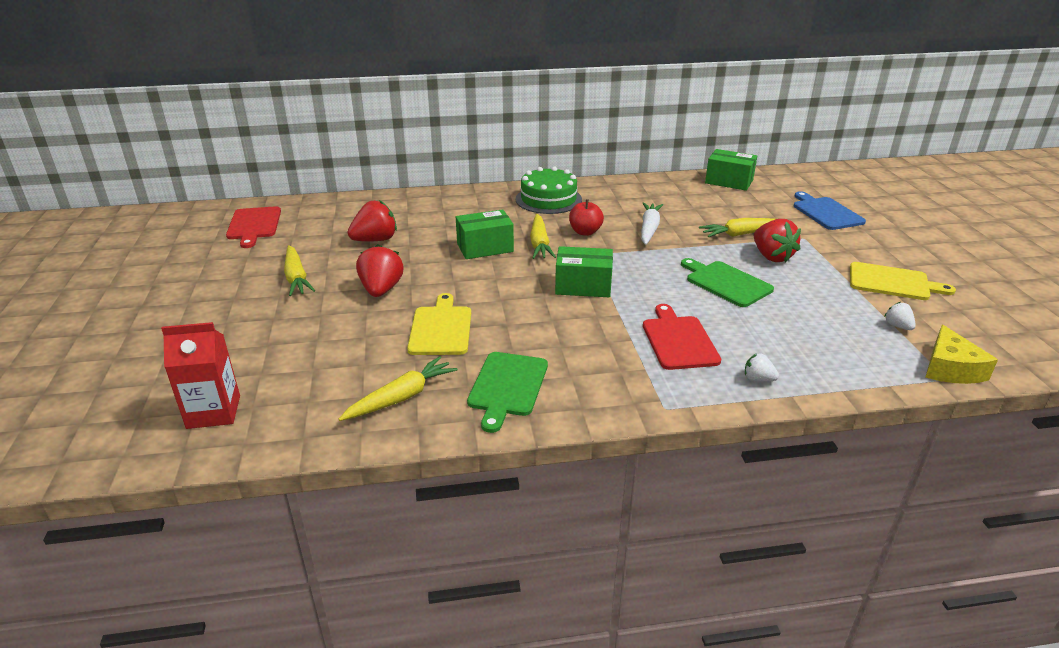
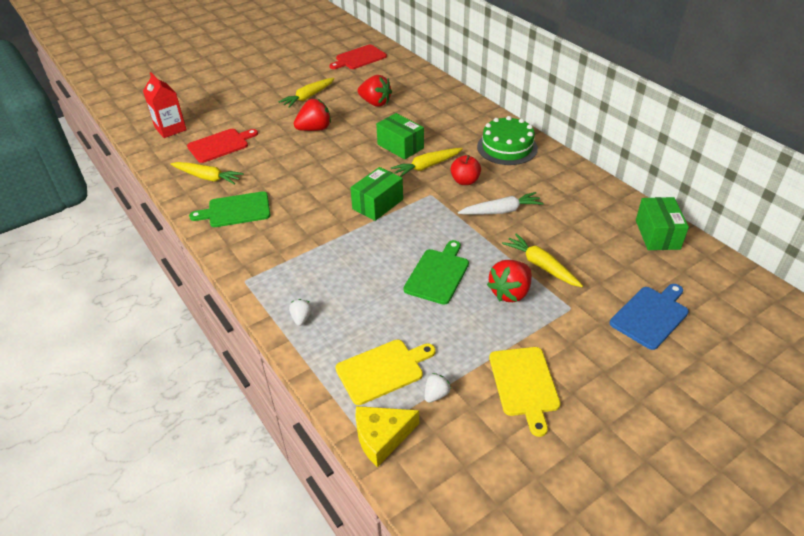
camera: 65 degrees right, 10 degrees up
(441, 328) = (284, 165): yellow cutting board -> yellow cutting board (383, 370)
(583, 286) = (378, 204): green box -> green box turned 60 degrees clockwise
(679, 340) = (331, 268): red cutting board -> red cutting board (220, 145)

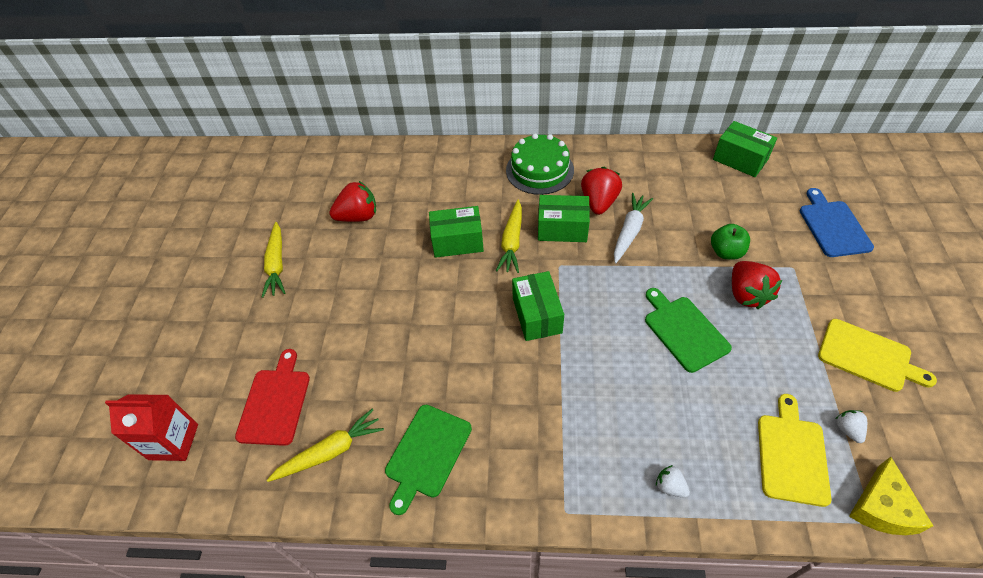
camera: 50 degrees left, 10 degrees up
(314, 129) = (347, 293): red strawberry -> red strawberry (599, 202)
(359, 58) = (255, 180): red cutting board -> none
(465, 181) = (562, 228): red apple -> green box
(541, 266) = (726, 252): yellow carrot -> green apple

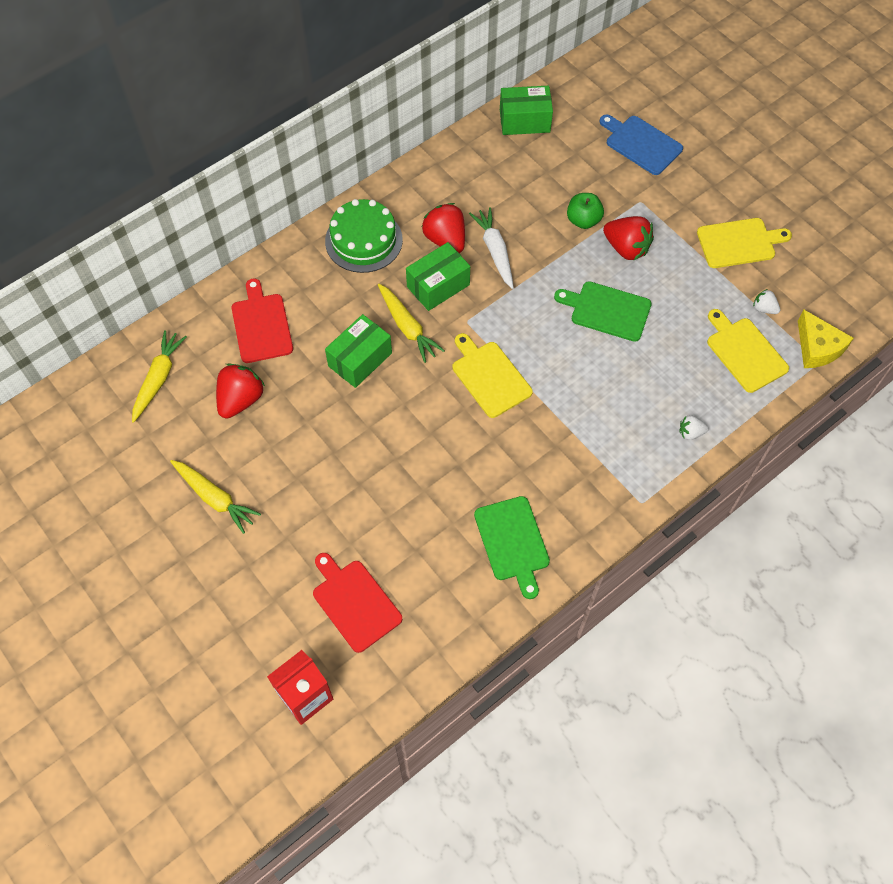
camera: 45 degrees left, 10 degrees up
(330, 451) = (440, 598): yellow carrot -> yellow carrot (158, 378)
(419, 181) = (261, 325): none -> red cutting board
(537, 315) = (489, 376): green box -> yellow cutting board

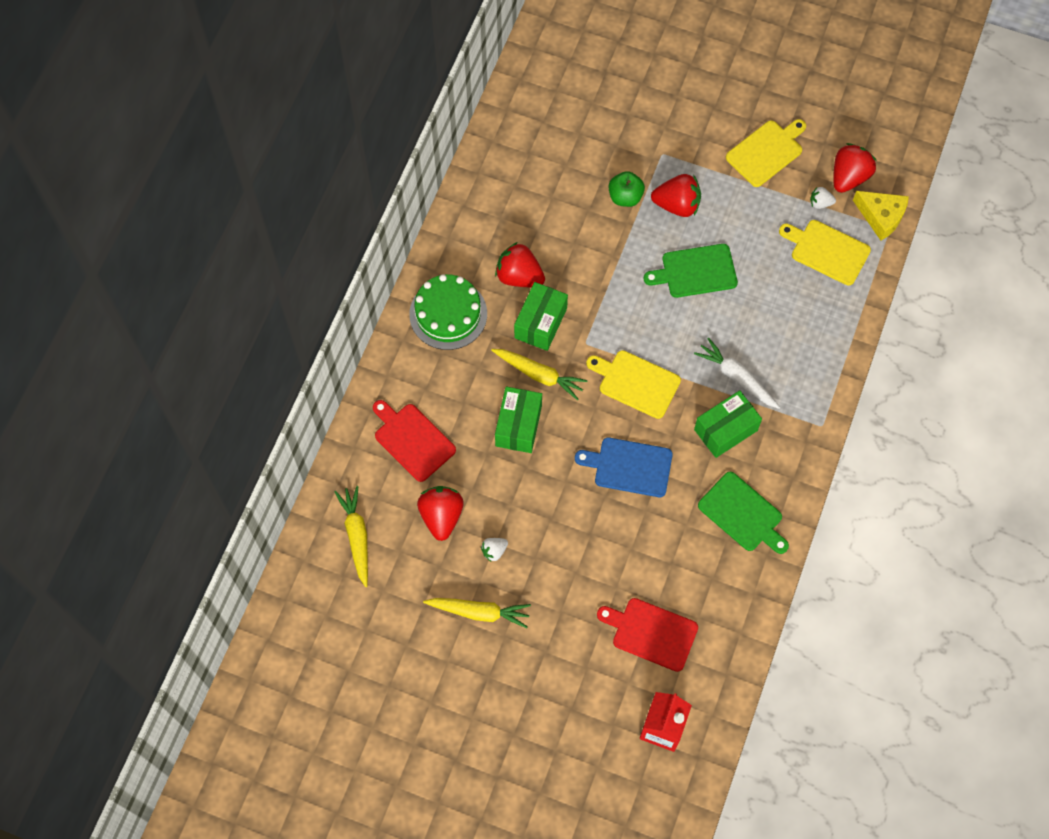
camera: 30 degrees left, 5 degrees up
(495, 251) = (568, 265): white carrot -> white carrot (736, 377)
(524, 121) = (515, 124): green box -> green box (725, 430)
(641, 144) = (630, 96): blue cutting board -> blue cutting board (629, 466)
(690, 433) = (825, 345): white strawberry -> white strawberry (494, 551)
(806, 299) = (849, 177): none -> red strawberry

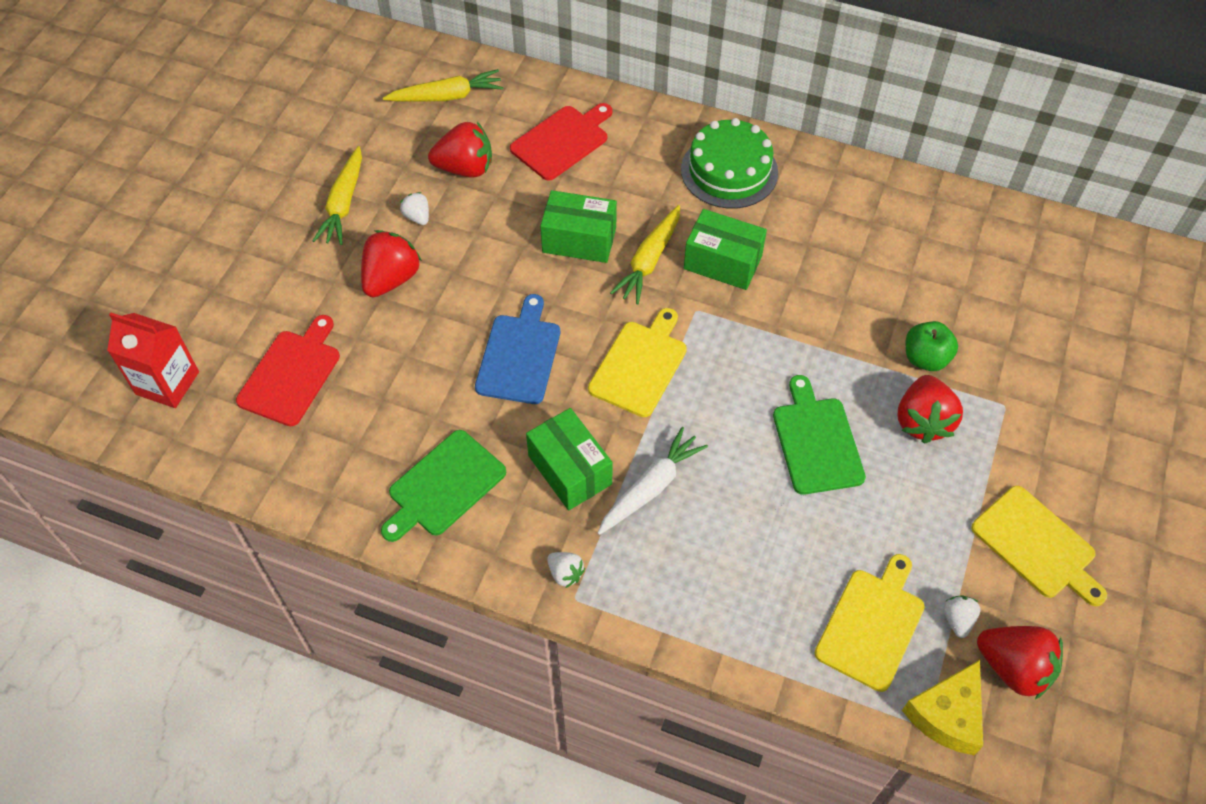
camera: 90 degrees right, 10 degrees down
(519, 276) = (788, 240): red strawberry -> red strawberry (391, 279)
(804, 432) = (565, 573): none -> white strawberry

